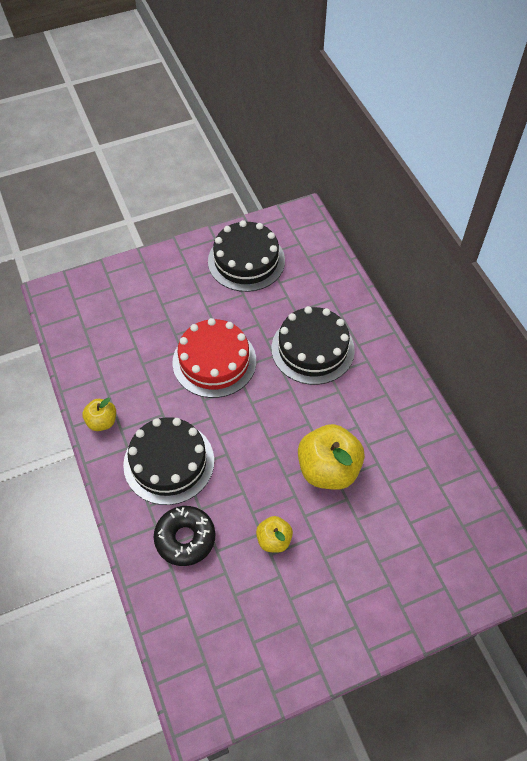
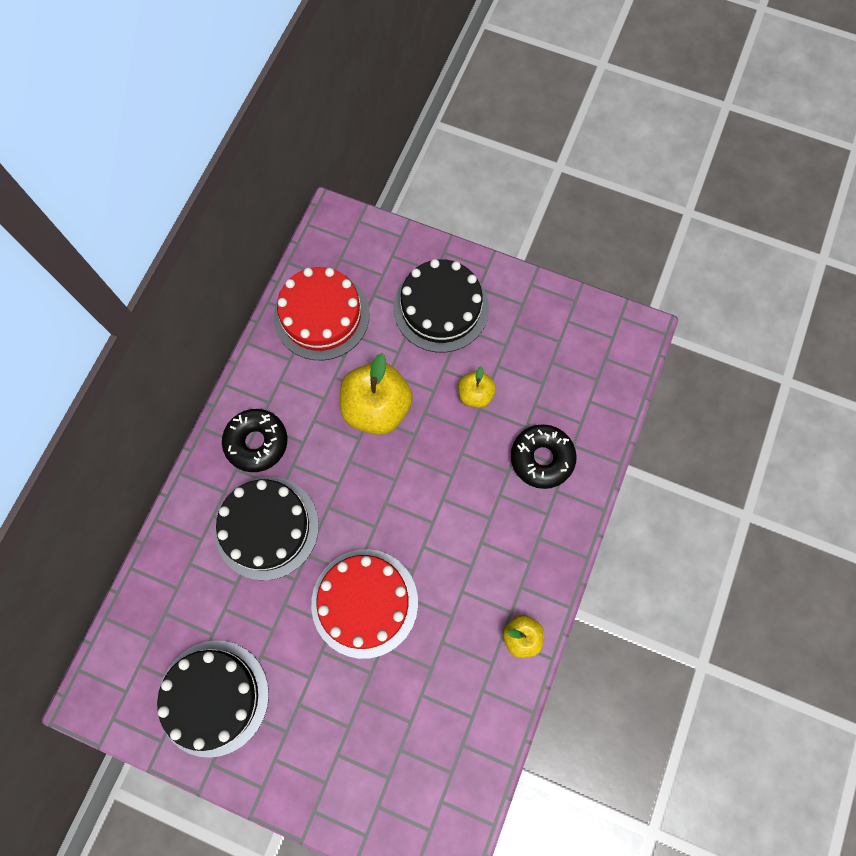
camera: 135 degrees left, 15 degrees up
(169, 462) = (497, 537): black cake -> black cake (441, 308)
(374, 384) = (256, 443): none -> black donut
(435, 494) = (321, 315): none -> red cake

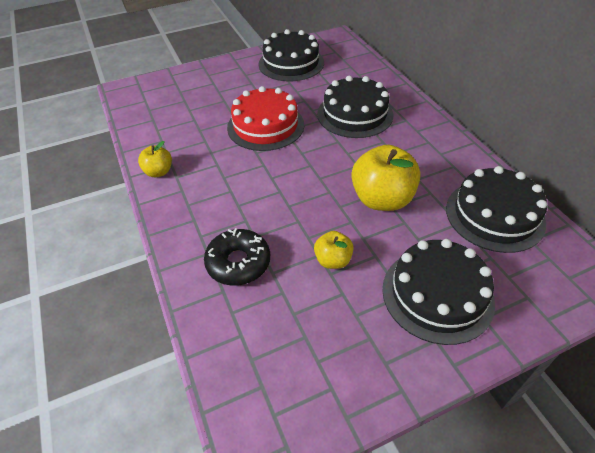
camera: 135 degrees right, 25 degrees down
(256, 443) = (415, 135): black donut -> none
(321, 315) = (494, 215): red cake -> black cake

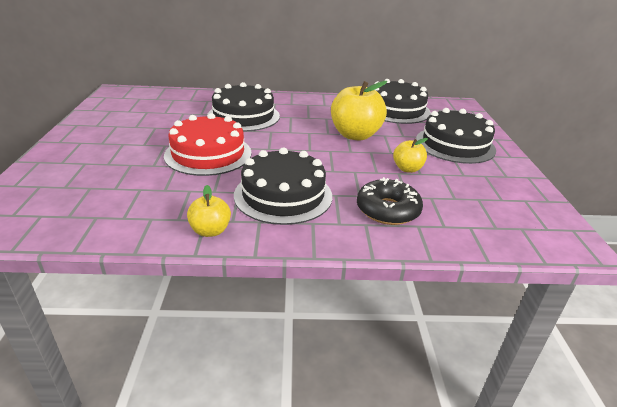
camera: 70 degrees left, 15 degrees down
(291, 63) = (123, 118): black cake -> black cake (283, 195)

